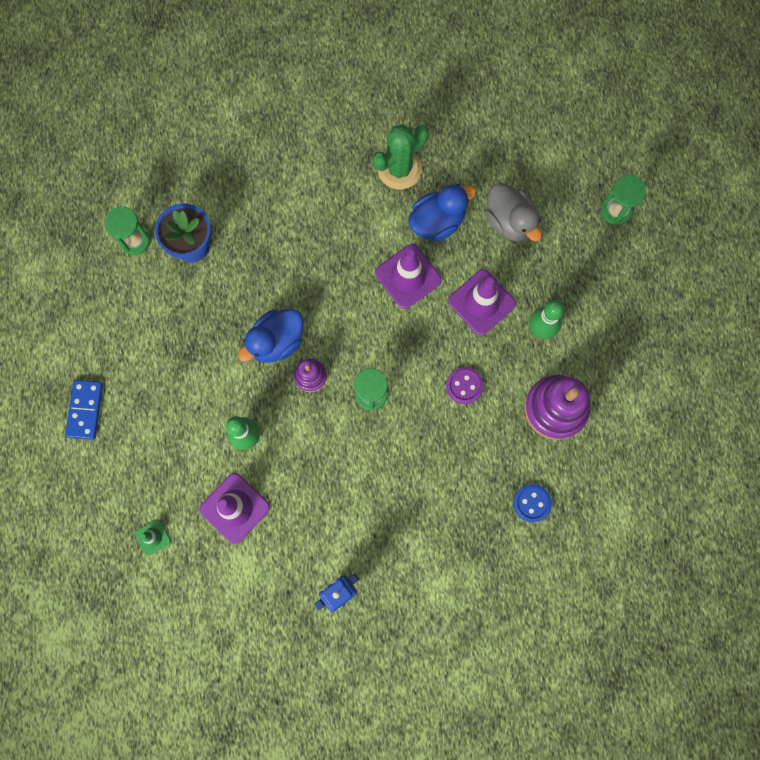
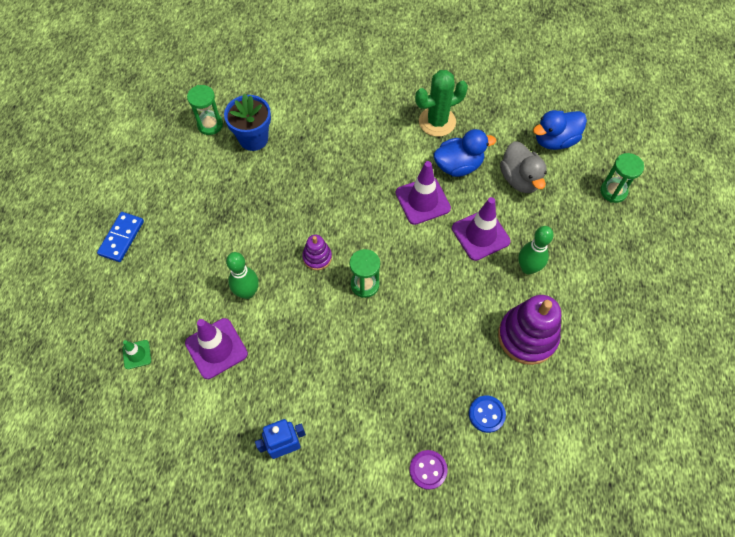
camera: 15 degrees right, 15 degrees down
(276, 341) = (297, 224): blue duck -> blue duck (555, 140)
(464, 386) = (449, 297): purple button -> purple button (428, 470)

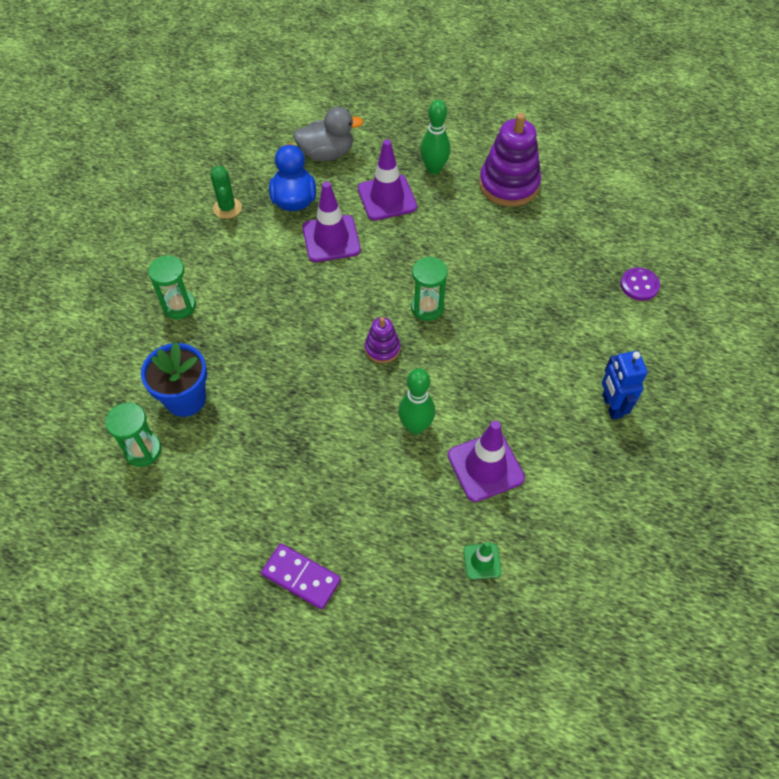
camera: 80 degrees left, 5 degrees down
(121, 238) = (301, 577): blue domino -> purple domino
(437, 122) = (227, 208): green cactus -> green cactus, size x0.64
(486, 414) = (586, 230): blue button -> none
(555, 140) = (287, 117): blue duck -> none
(613, 191) = (361, 89): green hourglass -> green hourglass (179, 306)

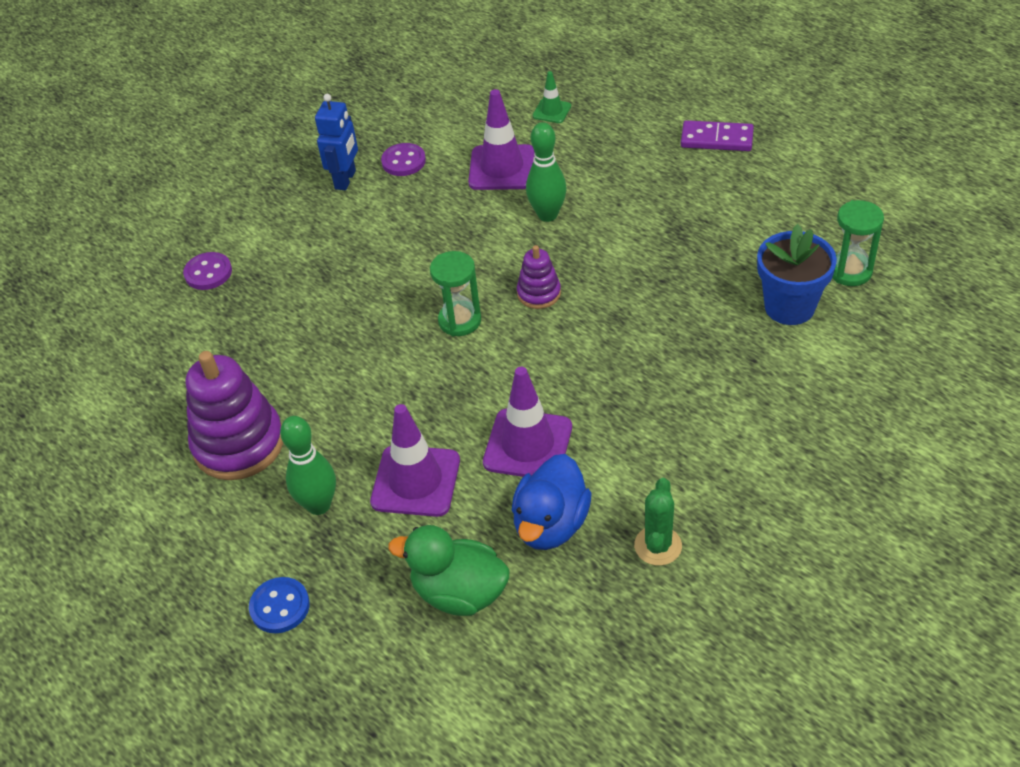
camera: 150 degrees left, 10 degrees down
(179, 306) = (771, 417): green hourglass -> none
(301, 577) = (717, 139): purple domino -> purple domino turned 45 degrees counterclockwise
(327, 154) = (459, 592): grey duck -> green duck
(417, 120) = (280, 606): none -> blue button
(578, 444) = (403, 161): none -> purple button

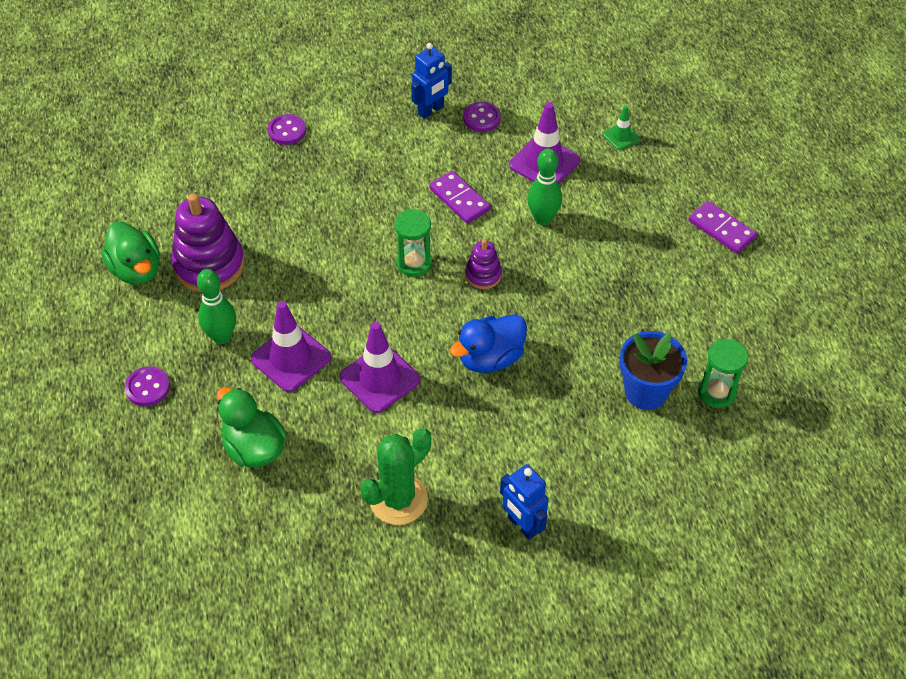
camera: 30 degrees right, 5 degrees up
(156, 496) = (136, 270): none -> green duck
(280, 606) = (147, 387): blue button -> purple button
(450, 241) = (459, 199): none -> purple domino
(551, 524) = (346, 441): blue duck -> blue duck (490, 358)
(658, 546) = (398, 499): green cactus -> green cactus, size x1.56
(799, 492) = (522, 525): none -> blue robot

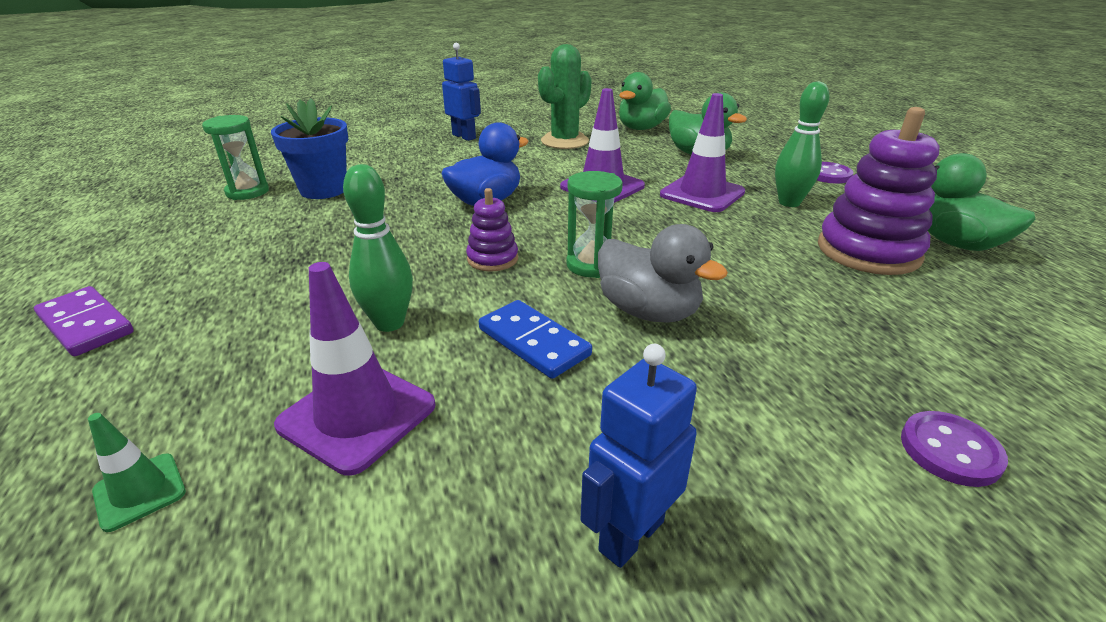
camera: 175 degrees right, 20 degrees down
(291, 538) = (641, 128): none -> green duck
(388, 217) = (648, 311): none -> grey duck
(459, 199) = (534, 342): purple domino -> blue domino
(481, 118) = (491, 520): purple button -> none

